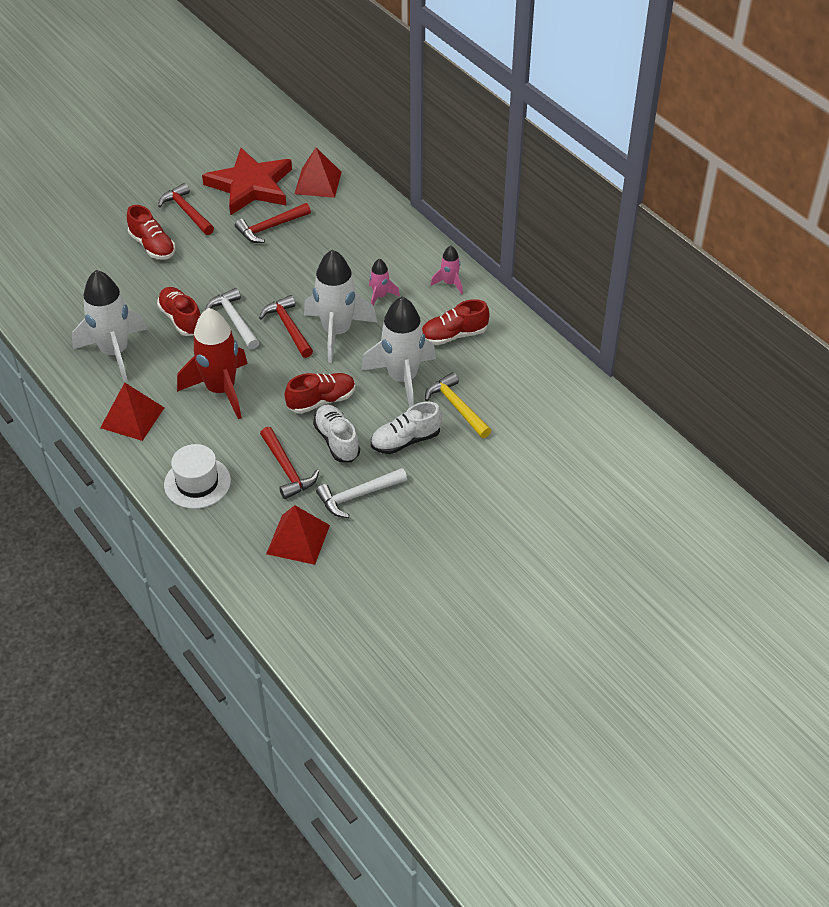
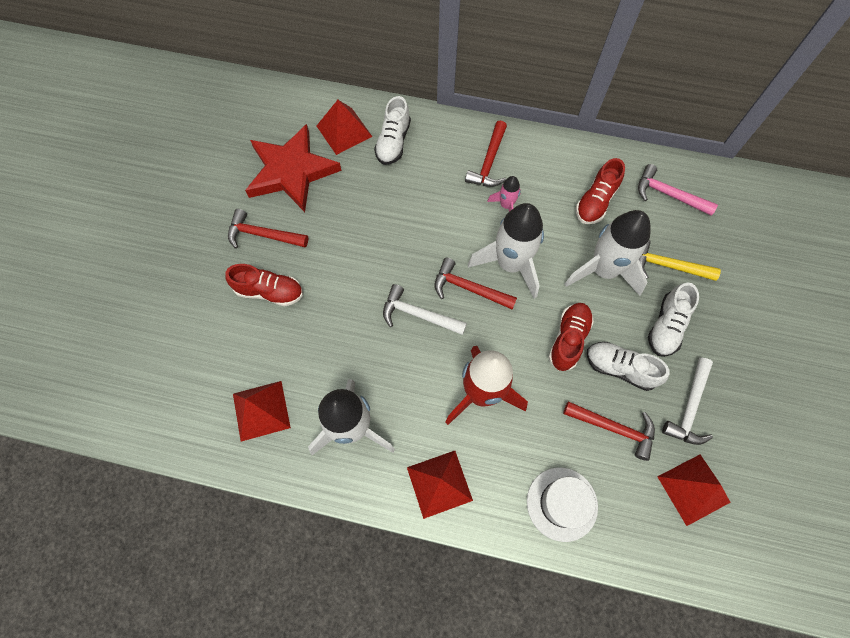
camera: 40 degrees left, 20 degrees up
(71, 306) = (261, 410): none -> red pyramid
(181, 319) = (374, 348): red shoe -> none
(270, 227) = (351, 201): red hammer -> red hammer (489, 162)
(345, 210) = (393, 142): none -> white shoe
(449, 283) = (543, 156): pink rocket -> none
(520, 366) = (668, 194): none -> pink hammer

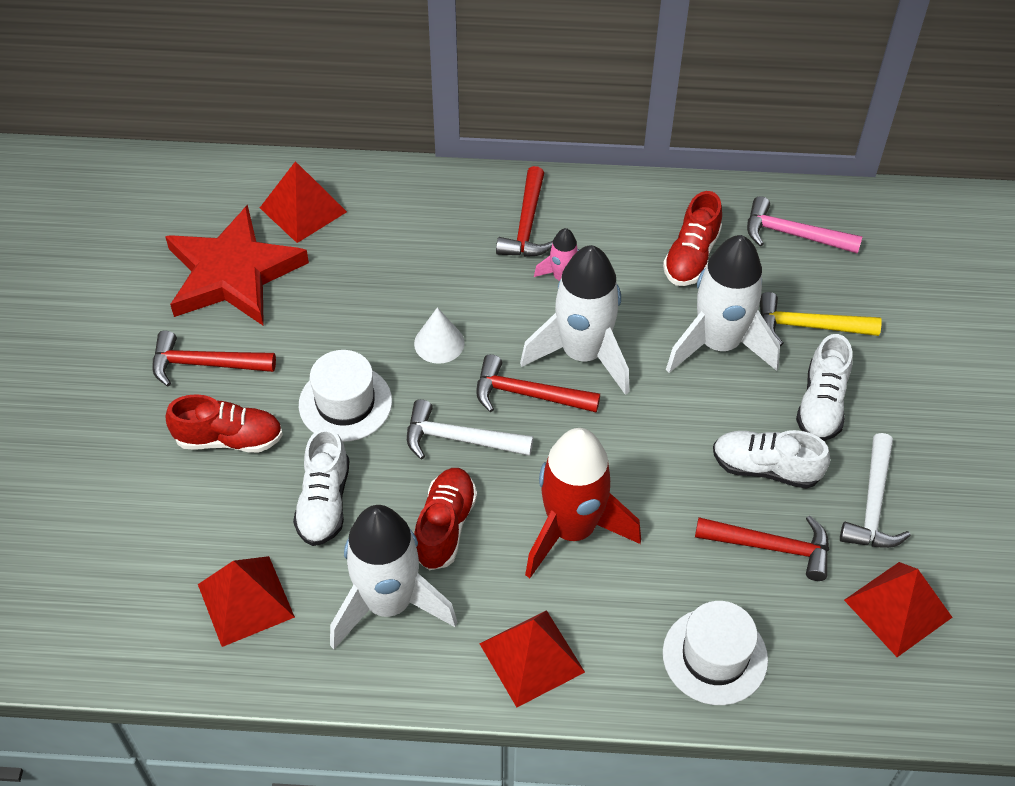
camera: 10 degrees left, 15 degrees down
(348, 277) = (345, 403): none -> white hat
(393, 142) = (380, 215): white shoe -> white shoe (324, 502)
(416, 242) = (439, 343): none -> white cone
(568, 339) = (685, 441): red shoe -> red shoe (445, 526)

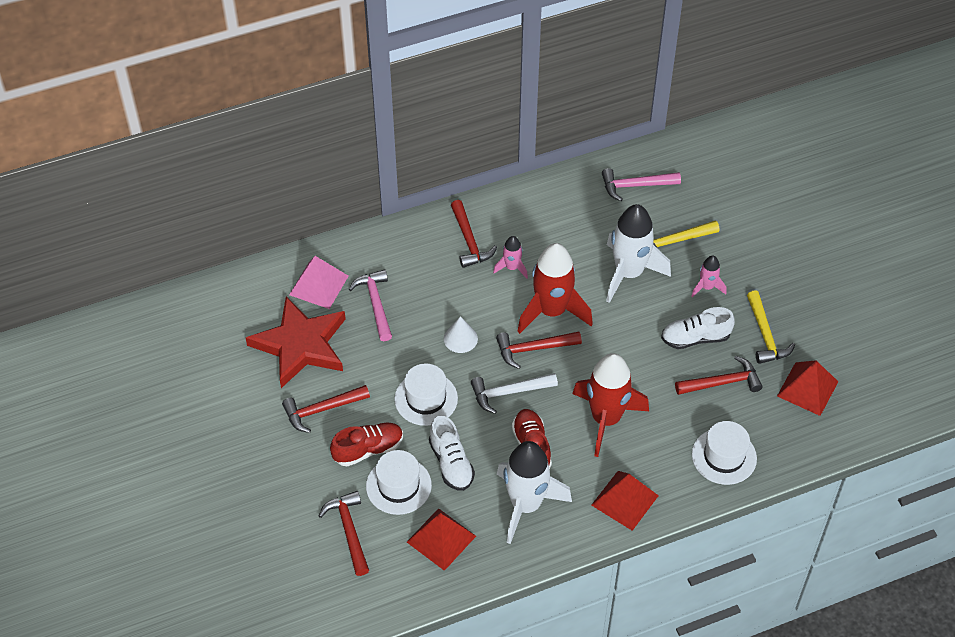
camera: 25 degrees left, 0 degrees up
(134, 536) = (349, 531): none -> red hammer
(237, 503) = (398, 486): none -> white hat
(303, 209) = (318, 285): red pyramid -> pink pyramid
(358, 258) = (375, 304): none -> pink hammer
(582, 354) = (552, 311): white rocket -> red rocket
(691, 256) = (582, 223): red shoe -> none
(821, 404) = (707, 287): white shoe -> pink rocket
(873, 504) = (765, 335): white hammer -> yellow hammer

